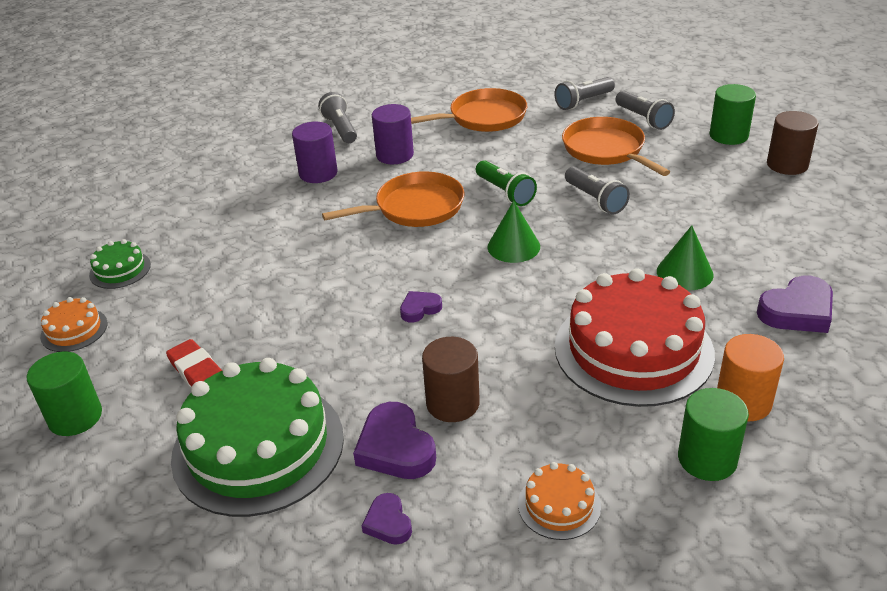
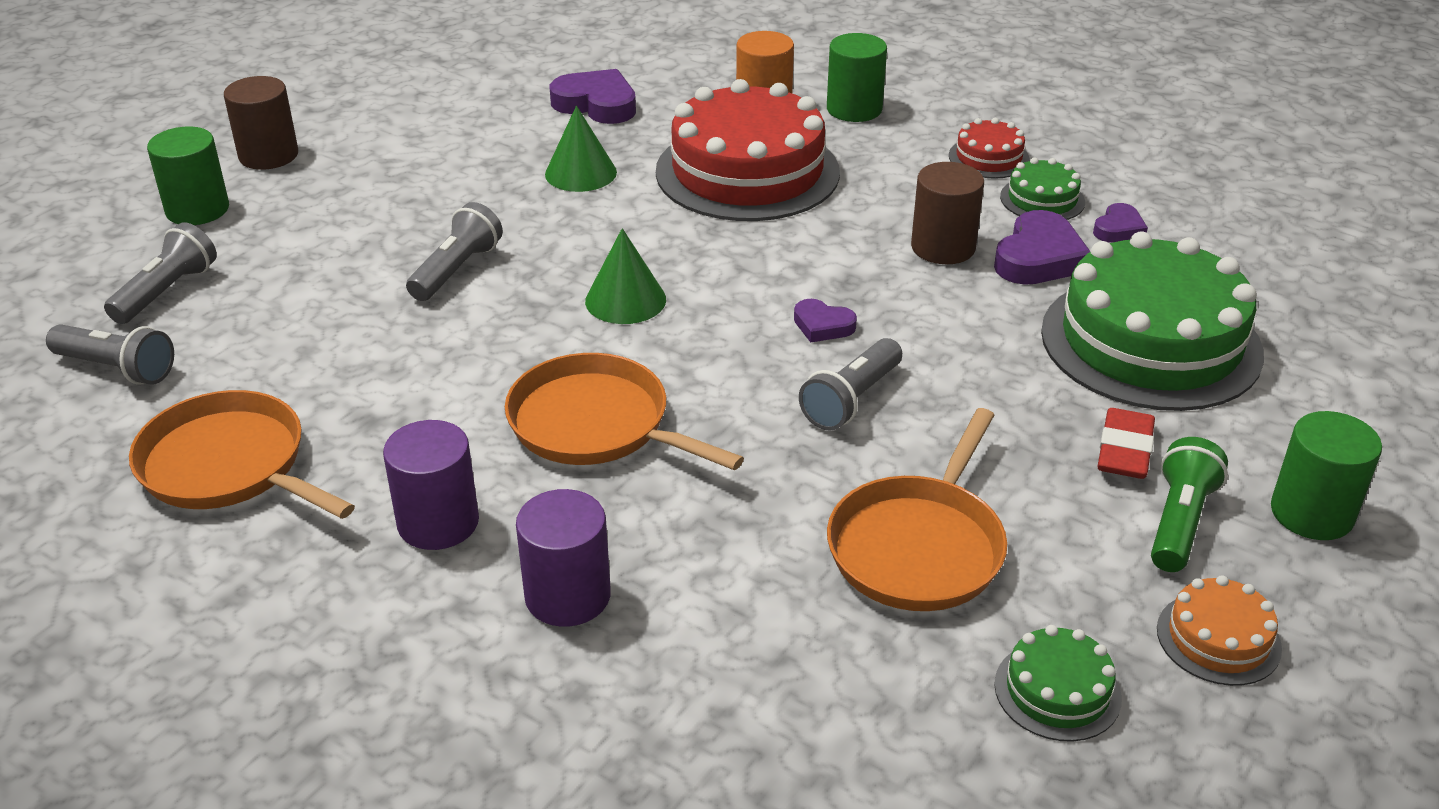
camera: 125 degrees left, 0 degrees up
(340, 129) = (368, 656): grey flashlight -> grey flashlight (851, 400)
(468, 500) = (1042, 199): none -> green cake
(505, 192) = (489, 352): green flashlight -> green flashlight (1179, 522)
(559, 505) = (989, 158): orange cake -> red cake
(606, 150) = (296, 299): orange pan -> orange pan (919, 547)

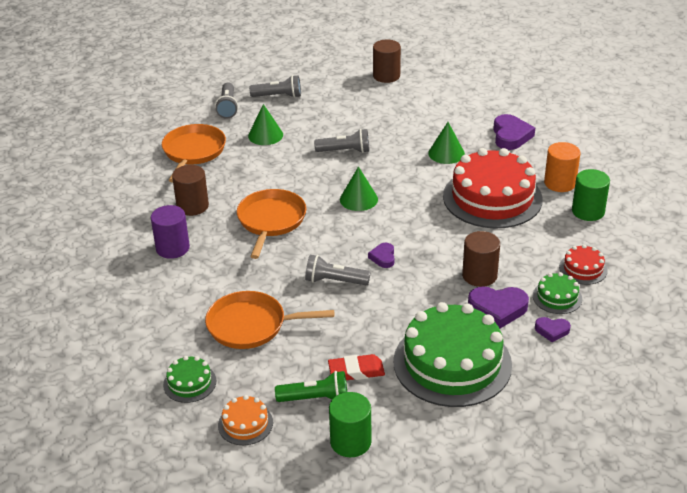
camera: 65 degrees right, 0 degrees up
(197, 209) = (334, 78): green cylinder -> none
(288, 348) = (265, 135): none -> green cone
(438, 522) = (192, 206): purple cylinder -> brown cylinder

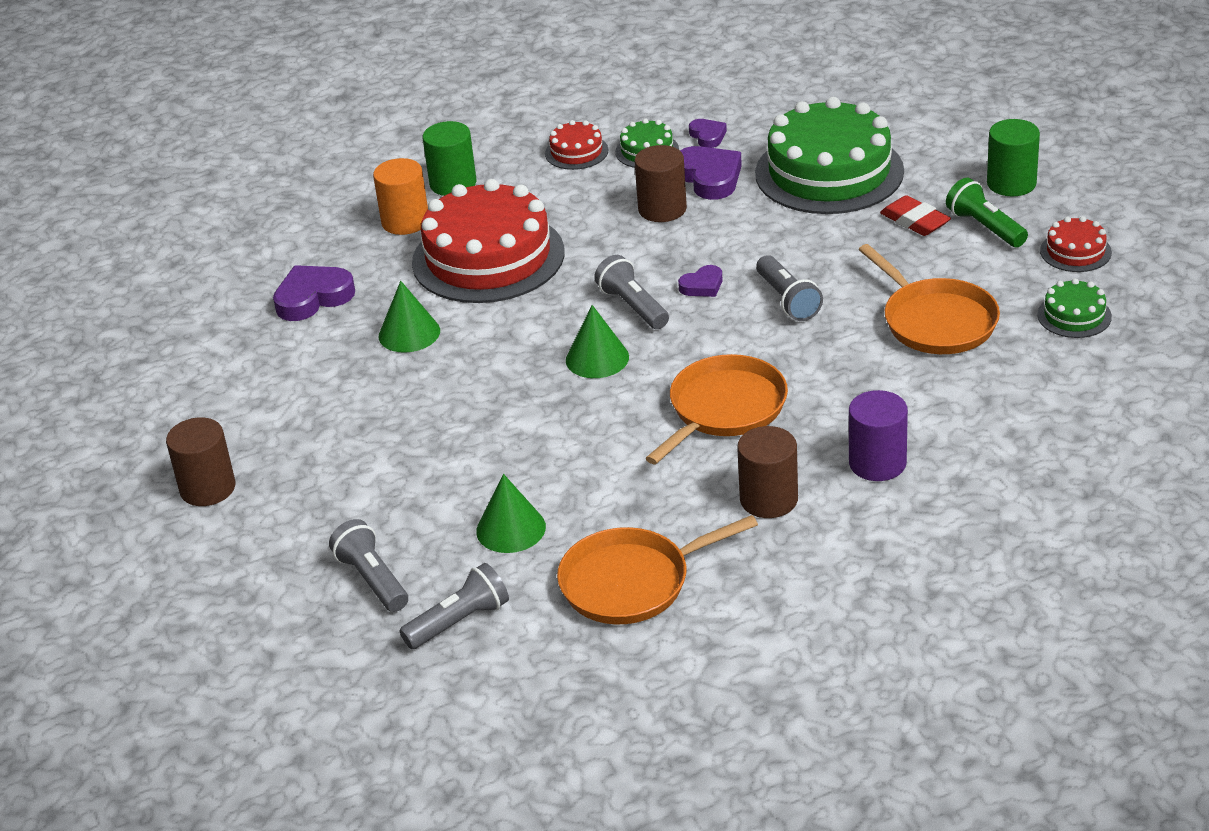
camera: 120 degrees left, 0 degrees up
(245, 424) = (1075, 251): orange cake -> red cake
(271, 221) = (724, 409): orange pan -> orange pan turned 150 degrees clockwise
(345, 151) = (485, 425): grey flashlight -> grey flashlight (633, 306)

